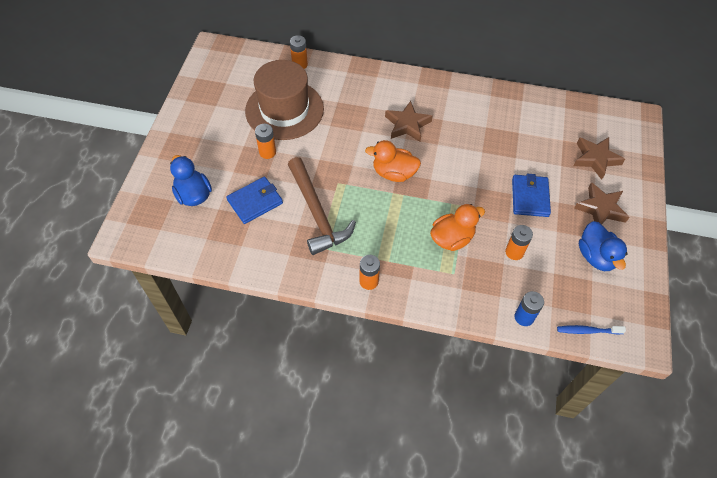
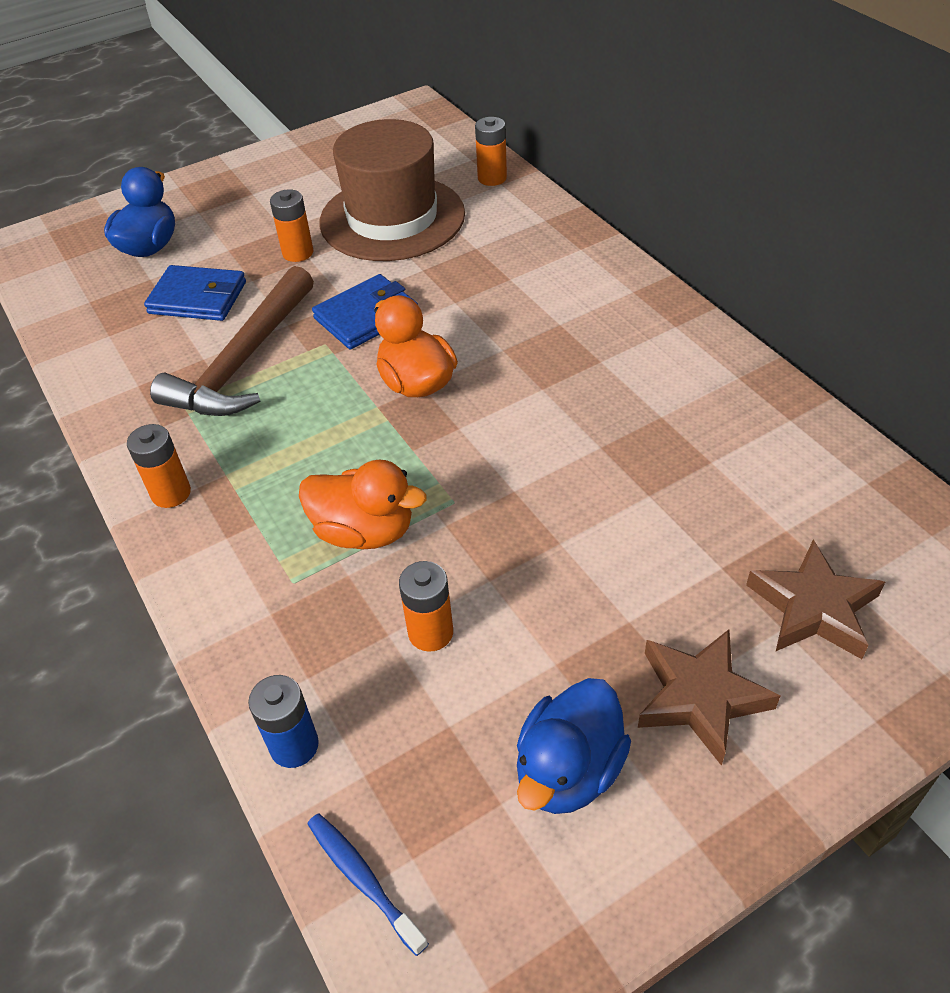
camera: 50 degrees right, 10 degrees down
(407, 125) = (532, 334): brown star -> none
(530, 197) = (584, 572): blue wallet -> blue wallet (366, 316)

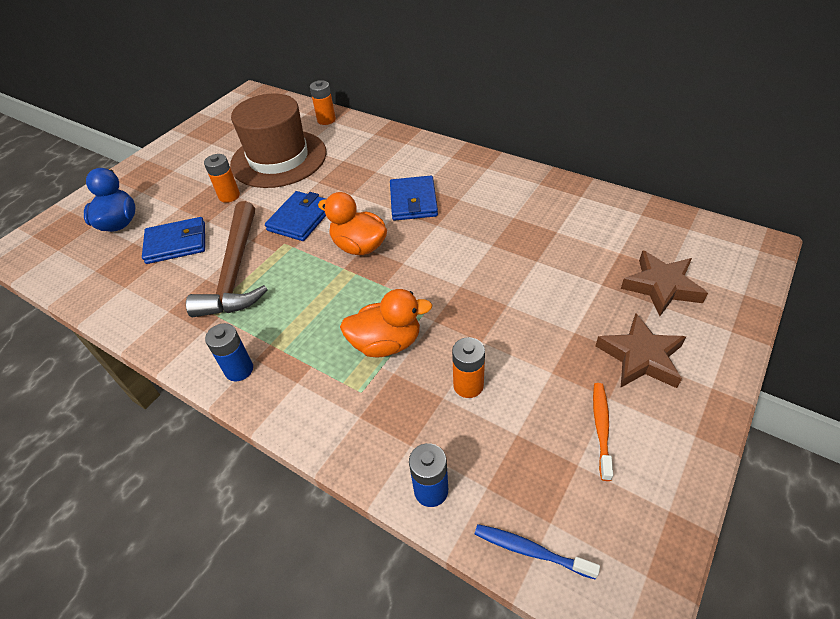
camera: 25 degrees left, 0 degrees up
(171, 493) = (239, 370): orange battery -> blue battery
(532, 342) = (413, 201): none -> blue wallet
(568, 770) = (601, 428): blue duck -> orange toothbrush

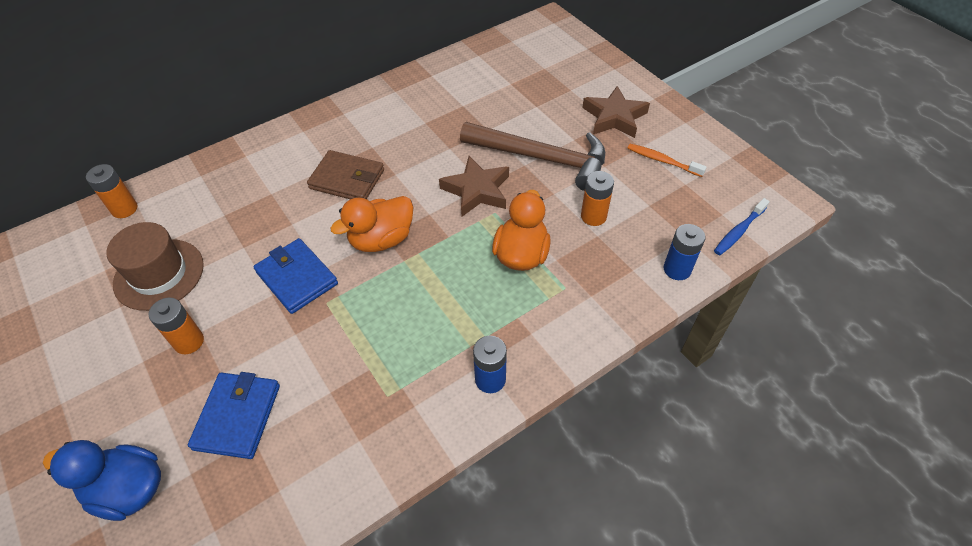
camera: 70 degrees left, 5 degrees up
(235, 271) = (339, 359): brown hammer -> brown hammer (542, 158)
(279, 159) = (159, 274): brown hat -> brown hat, size x0.66
(413, 201) = (347, 179): blue wallet -> brown wallet
(661, 287) = (558, 79): brown star -> brown star (477, 190)

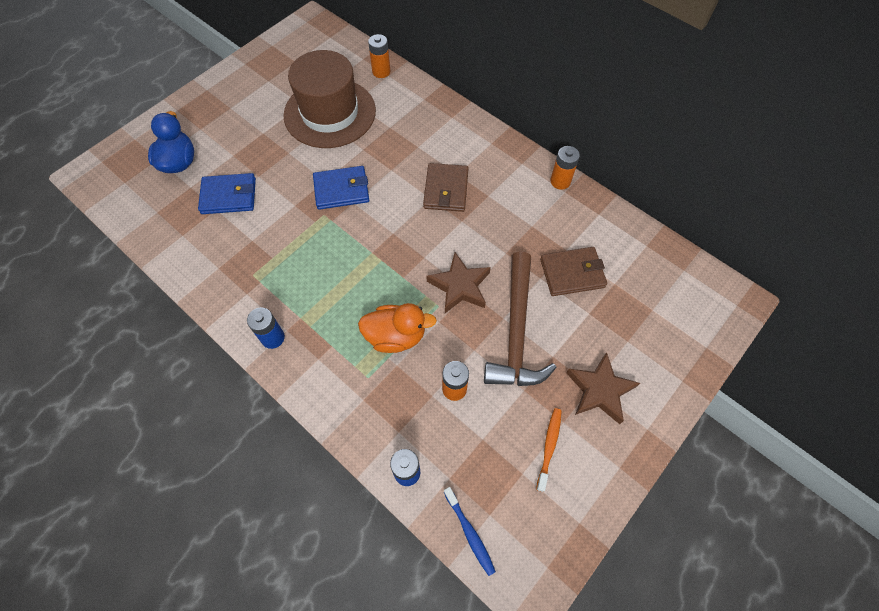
camera: 75 degrees right, 10 degrees up
(159, 274) = (330, 113): brown hat -> brown hat, size x1.51
(189, 342) = (280, 150): orange battery -> orange battery (560, 181)
(297, 278) = (341, 190): blue wallet -> blue wallet turned 45 degrees clockwise
(381, 239) = (389, 231): orange duck -> none
(490, 107) = (572, 273): none -> brown wallet
(738, 231) = (469, 533): blue toothbrush -> blue toothbrush turned 150 degrees counterclockwise

